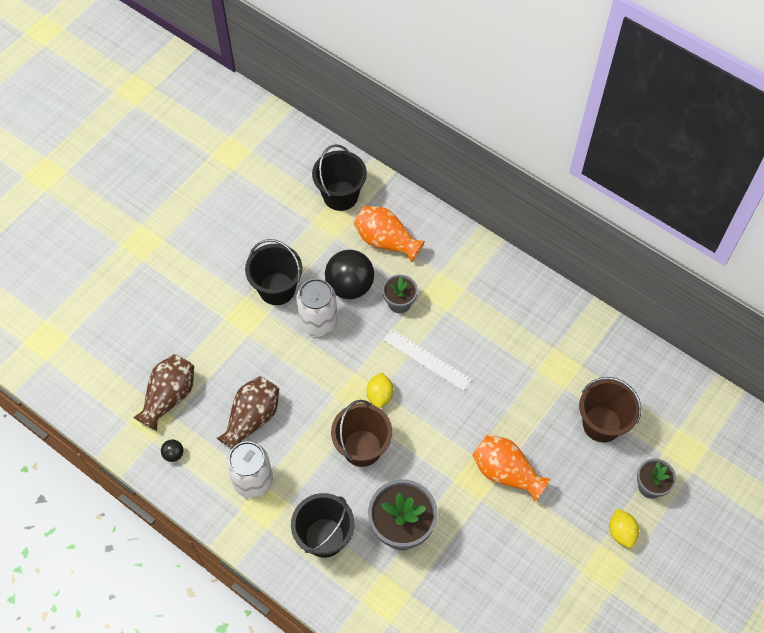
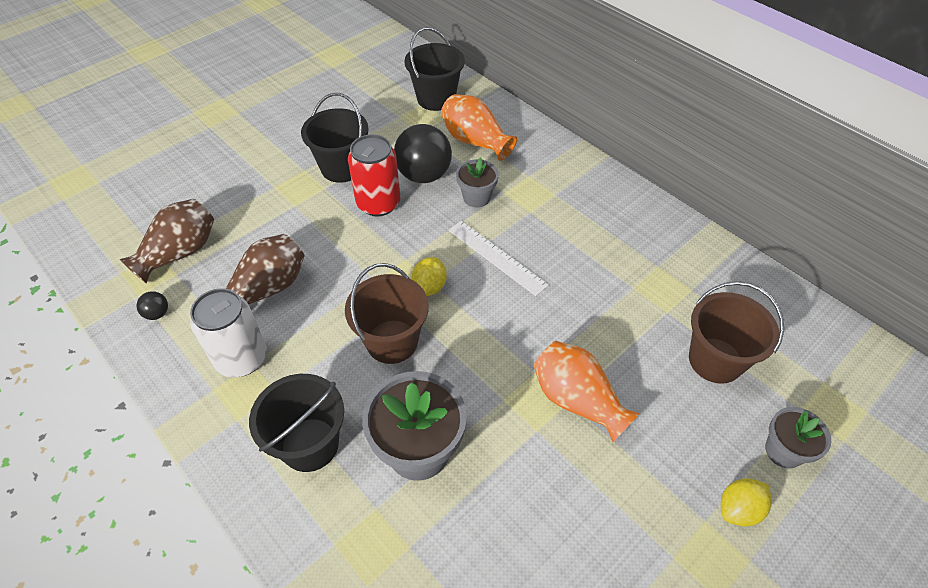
camera: 10 degrees right, 10 degrees down
(318, 322) = (378, 203): white can -> red can
(621, 532) = (738, 509): yellow lemon -> yellow lemon turned 60 degrees clockwise

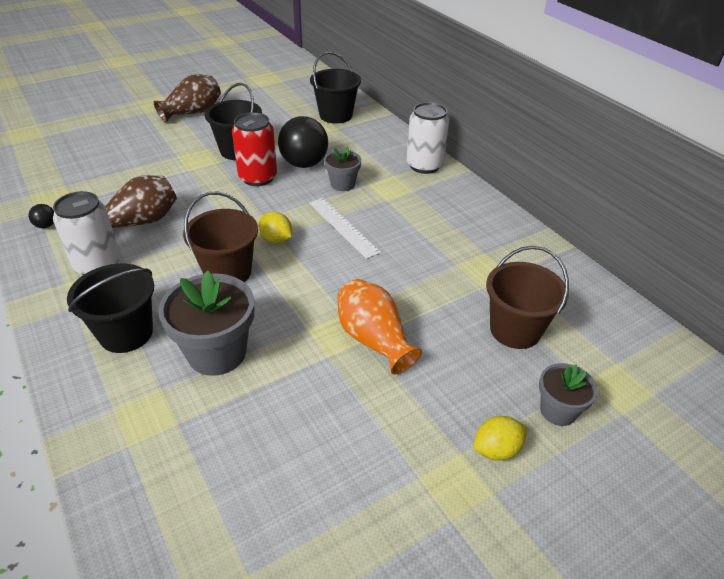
camera: 10 degrees right, 10 degrees down
(180, 253) = (83, 188): brown vase -> brown vase (193, 112)
(429, 287) = (276, 239): yellow lemon -> yellow lemon turned 75 degrees counterclockwise
(475, 141) = (357, 147): orange vase -> none
(557, 157) = (424, 165): none -> white can

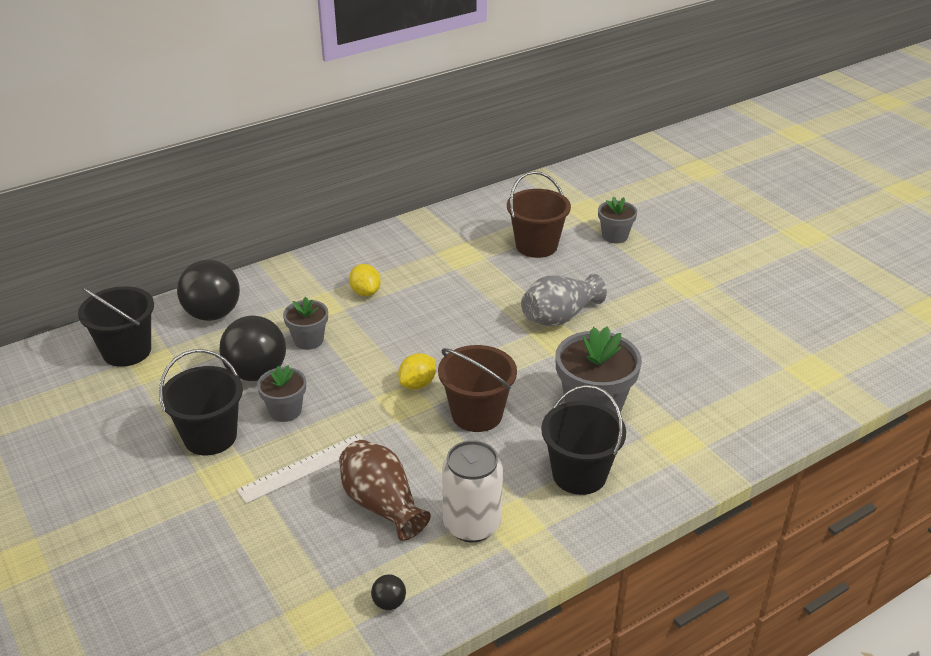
camera: 90 degrees left, 5 degrees down
(193, 112) = (70, 505): brown vase -> none
(258, 177) = (285, 411): red can -> grey flower pot
(343, 227) = (394, 337): white ruler -> white ruler (304, 468)
(373, 339) = (559, 316): orange vase -> grey vase
(378, 142) = (213, 314): none -> black ball
(424, 165) = (275, 281): white can -> none
(497, 449) = (655, 264): yellow lemon -> yellow lemon (365, 292)

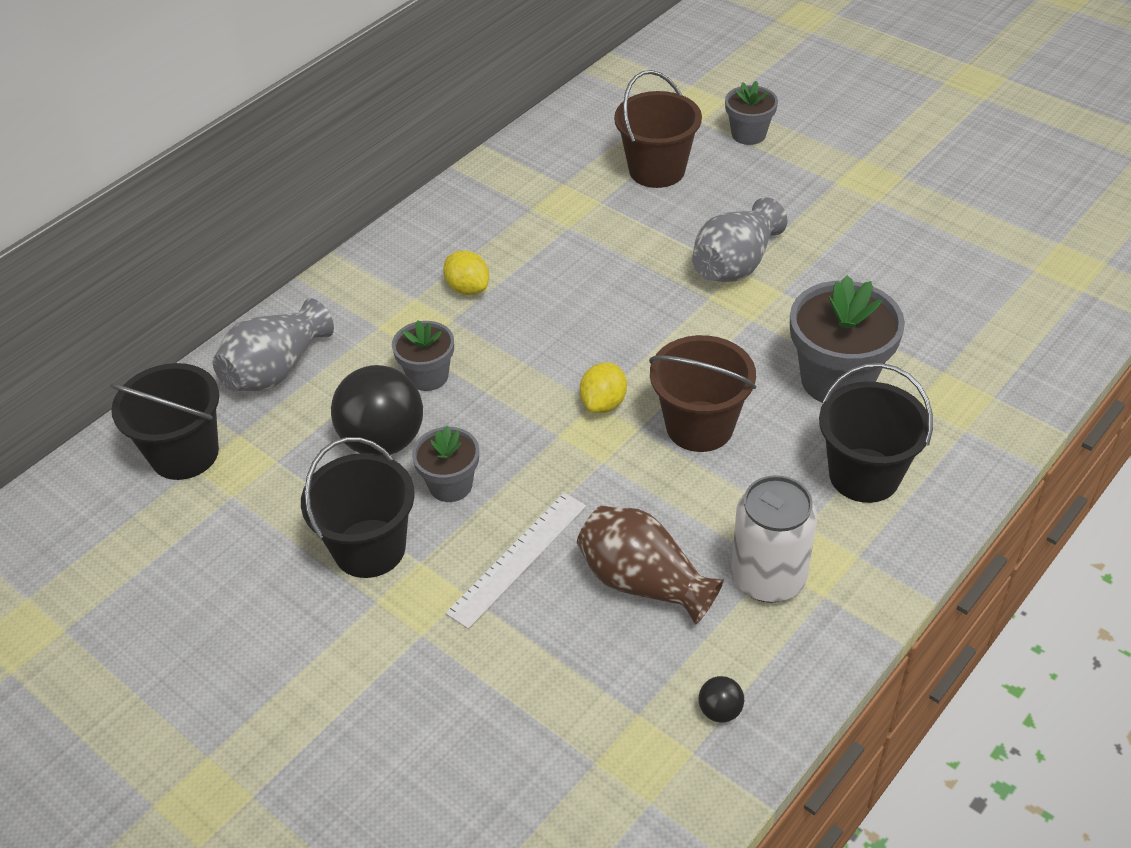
camera: 15 degrees left, 10 degrees up
(213, 314) = (276, 370): black ball -> grey vase

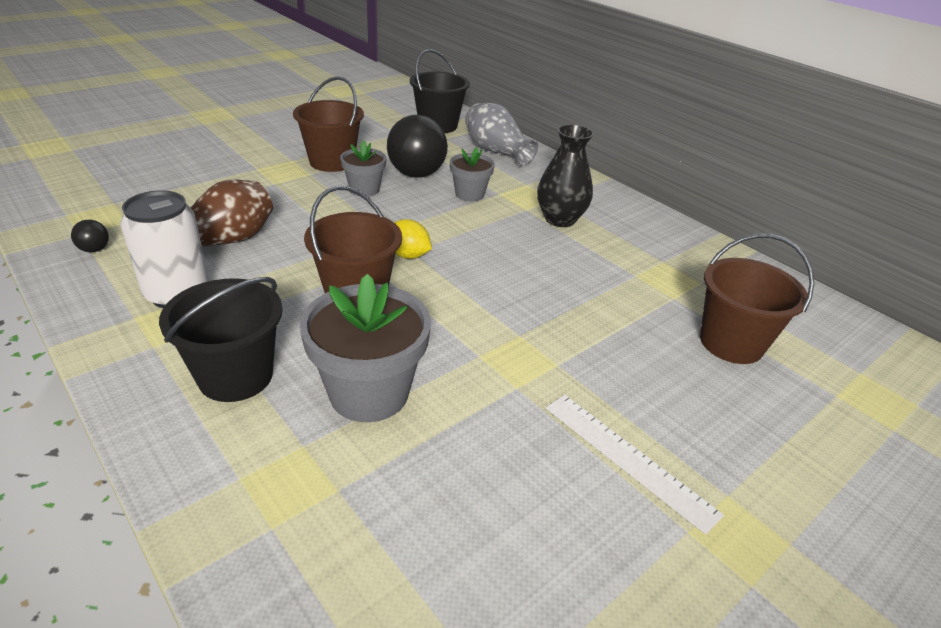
camera: 95 degrees right, 10 degrees down
(369, 548) = (332, 162): black bucket -> brown bucket
(468, 288) = (560, 219): yellow lemon -> black vase
(518, 558) = (286, 202): white ruler -> white ruler (627, 458)
(735, 264) = (567, 364): grey vase -> none
(748, 134) = (821, 433): grey flower pot -> none

